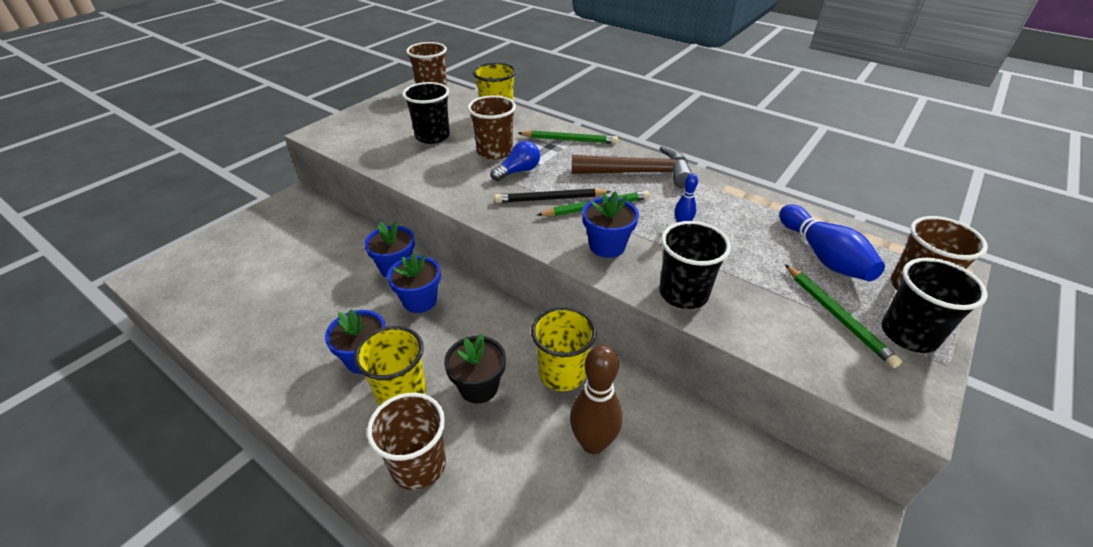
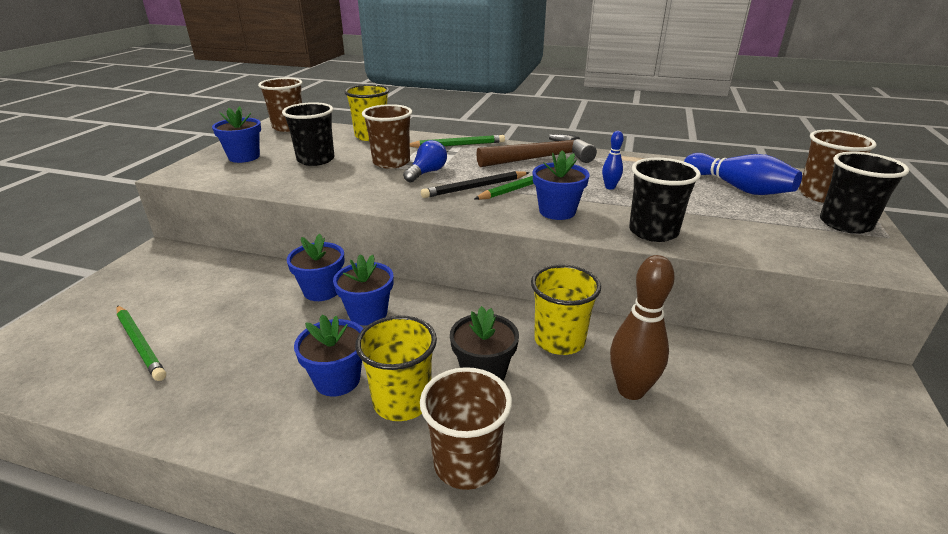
camera: 20 degrees left, 10 degrees down
(377, 122) = (244, 157): none -> blue flower pot
(837, 316) = (785, 223): green pencil -> green pencil (140, 344)

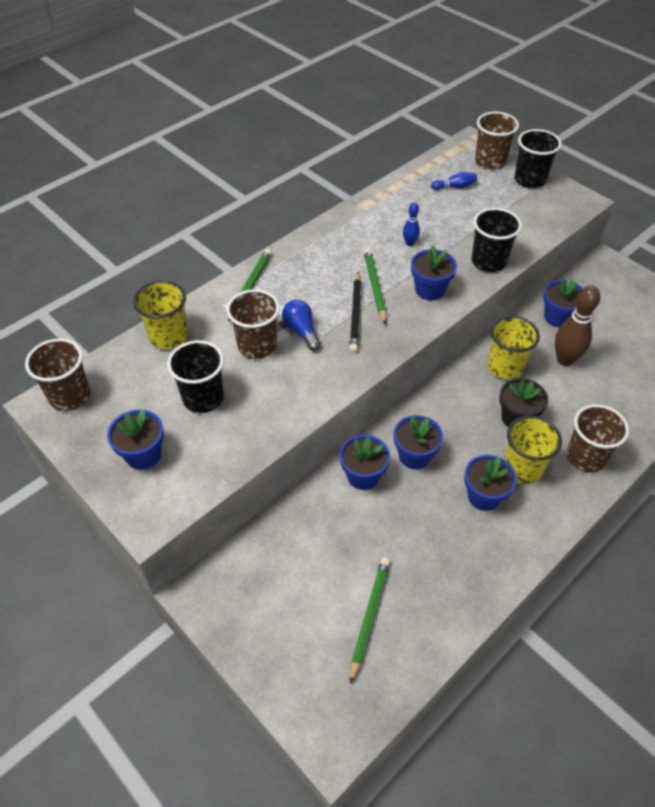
camera: 60 degrees left, 20 degrees up
(140, 344) = (369, 616): green pencil -> green pencil turned 60 degrees counterclockwise
(541, 158) = (326, 250): brown hammer -> none
(700, 362) = (557, 317): none -> blue flower pot
(738, 188) = (455, 187): blue bowling pin -> blue bowling pin, size x0.51

